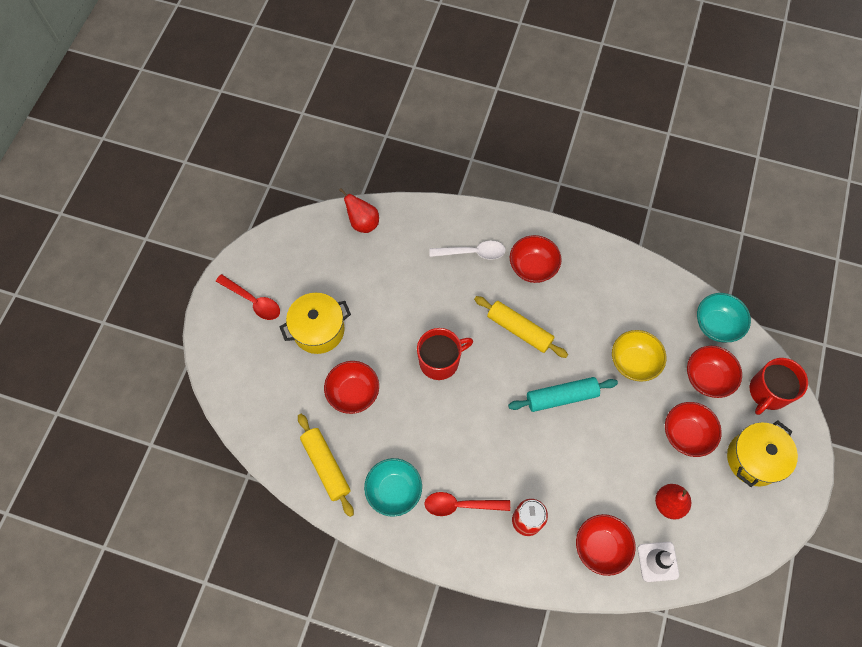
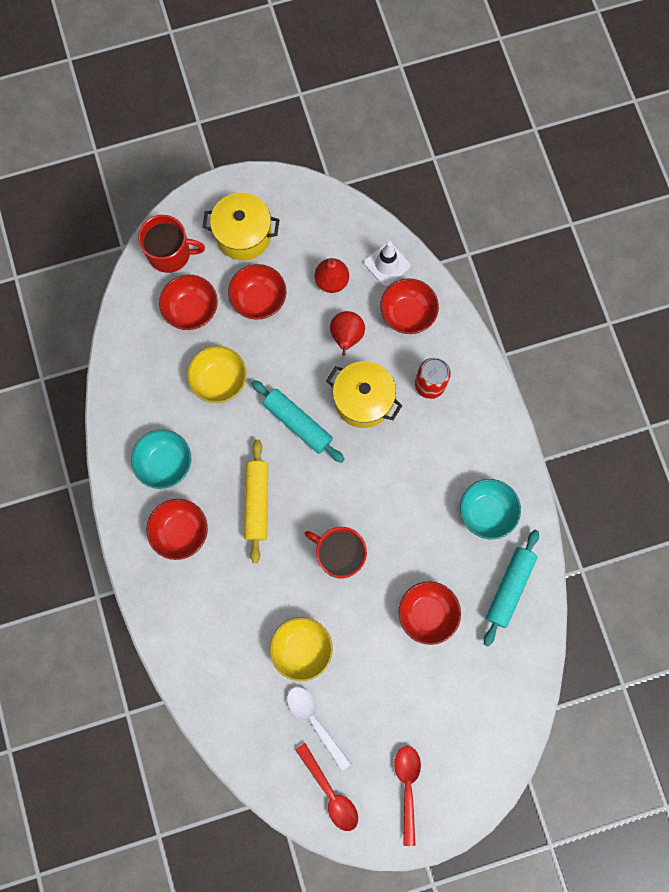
camera: 125 degrees left, 10 degrees up
(318, 330) = (390, 695): yellow pot -> yellow pot (363, 400)
(326, 466) = (509, 587): yellow rolling pin -> turquoise rolling pin
(363, 223) = (244, 740): red pear -> red pear (346, 337)
(394, 294) = (302, 648): none -> yellow bowl
(460, 505) = (456, 447): red spoon -> red spoon (330, 792)
(472, 252) = (203, 601): white spoon -> white spoon (314, 721)
(716, 325) = (131, 329): turquoise bowl -> turquoise bowl (165, 463)

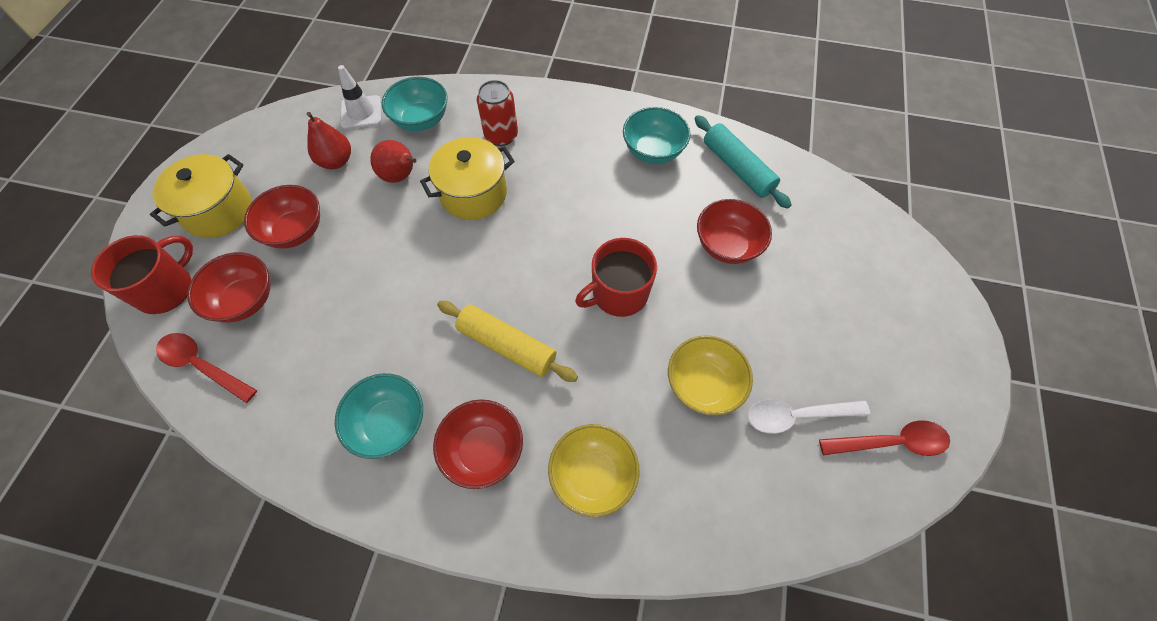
camera: 60 degrees left, 15 degrees down
(219, 380) = (344, 313): yellow bowl -> yellow bowl (592, 475)
(298, 423) = (451, 261): turquoise rolling pin -> none
(407, 314) = (421, 120): red bowl -> turquoise bowl
(407, 787) = (912, 356): red spoon -> red spoon (202, 365)

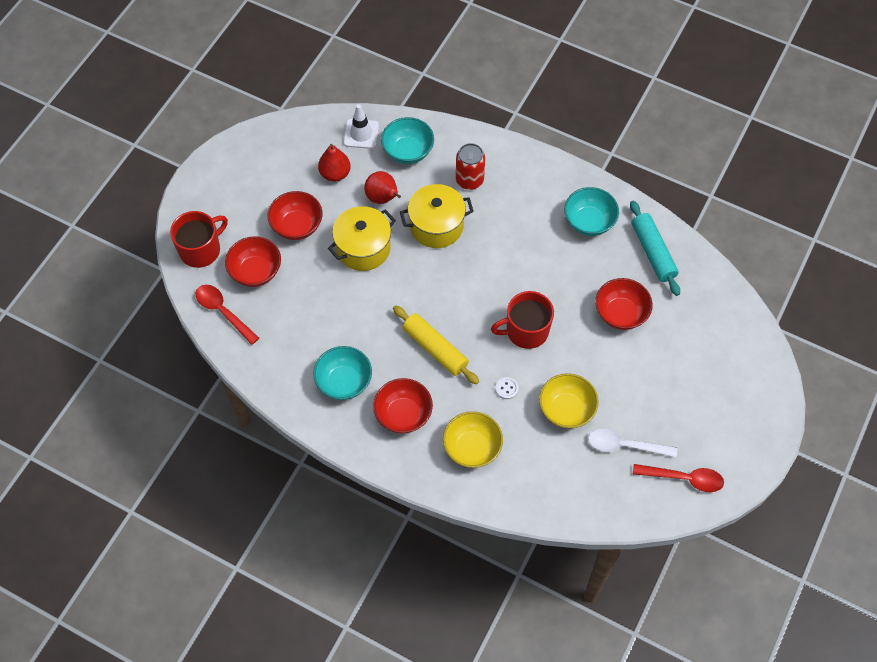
camera: 15 degrees right, 0 degrees up
(218, 211) = (242, 196): yellow pot -> yellow pot (363, 248)
(616, 376) = (506, 388): none -> white button

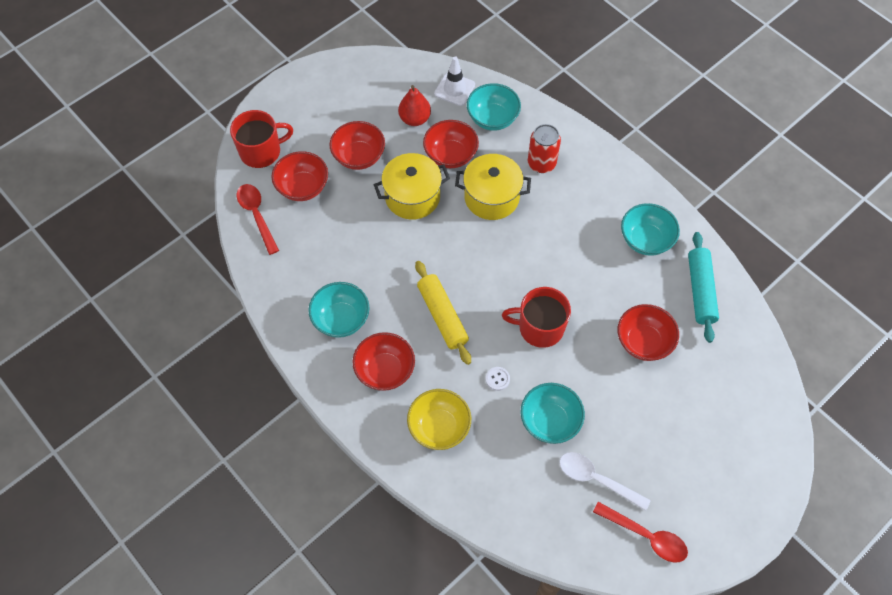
camera: 20 degrees right, 0 degrees up
(383, 198) = (450, 155): red pear -> red bowl
(566, 410) = (550, 421): yellow bowl -> turquoise bowl

